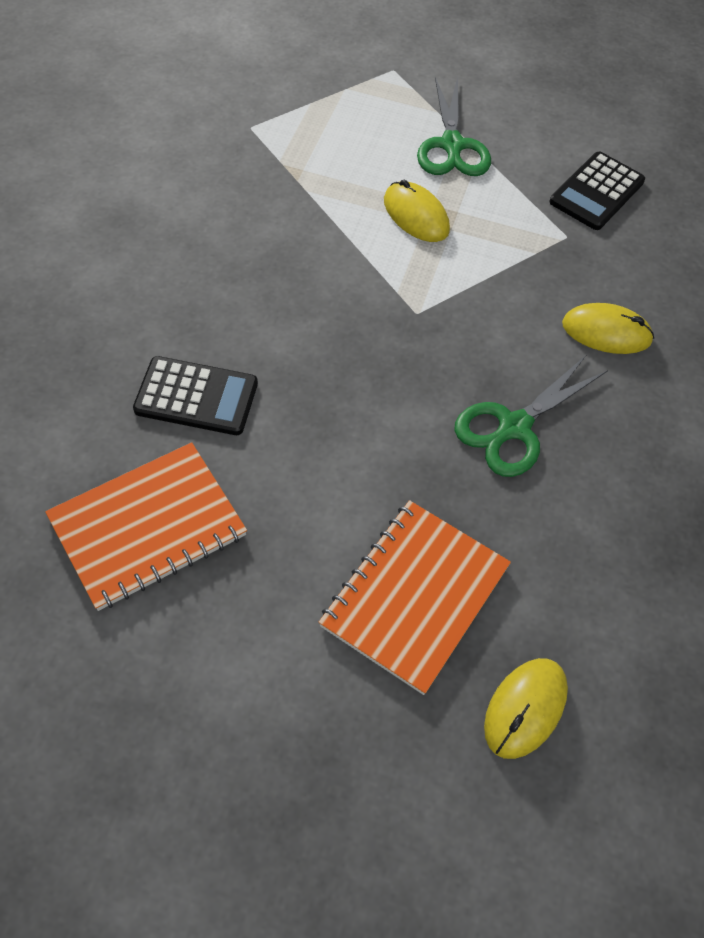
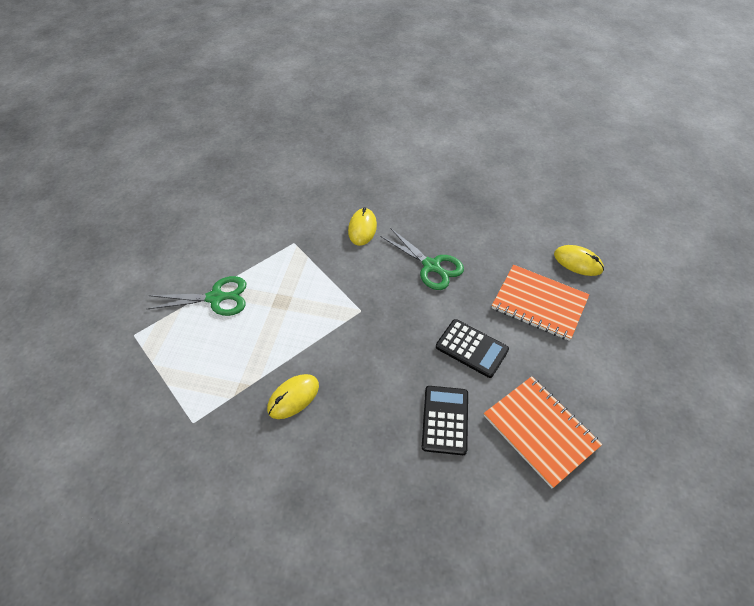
camera: 90 degrees left, 5 degrees down
(416, 215) = (281, 314): yellow mouse -> yellow mouse (293, 397)
(597, 192) = (257, 229): black calculator -> black calculator (471, 348)

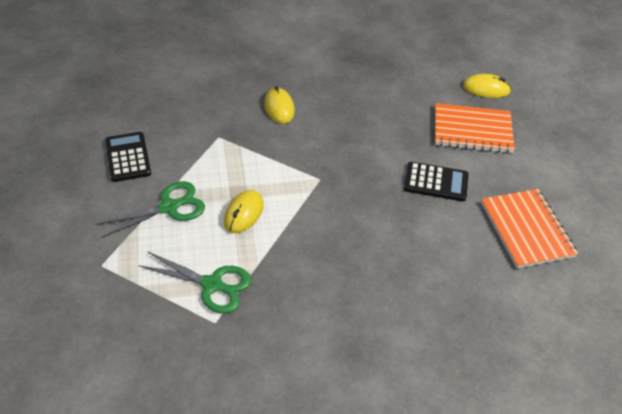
camera: 25 degrees left, 5 degrees down
(293, 397) = (300, 270): yellow mouse -> yellow mouse (243, 213)
(431, 266) = (362, 124): green scissors -> green scissors (212, 285)
(445, 420) = (445, 245): black calculator -> black calculator (128, 157)
(540, 431) = (526, 229): orange notebook -> orange notebook turned 45 degrees clockwise

